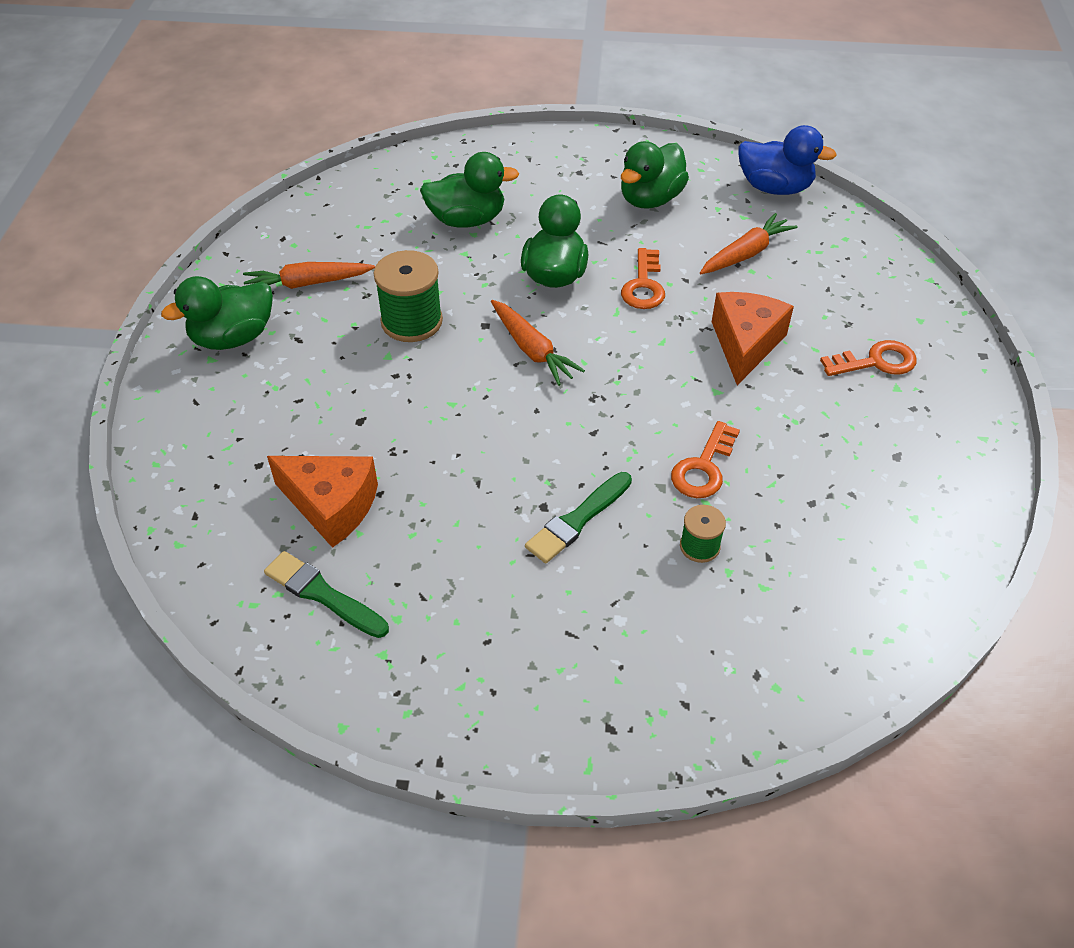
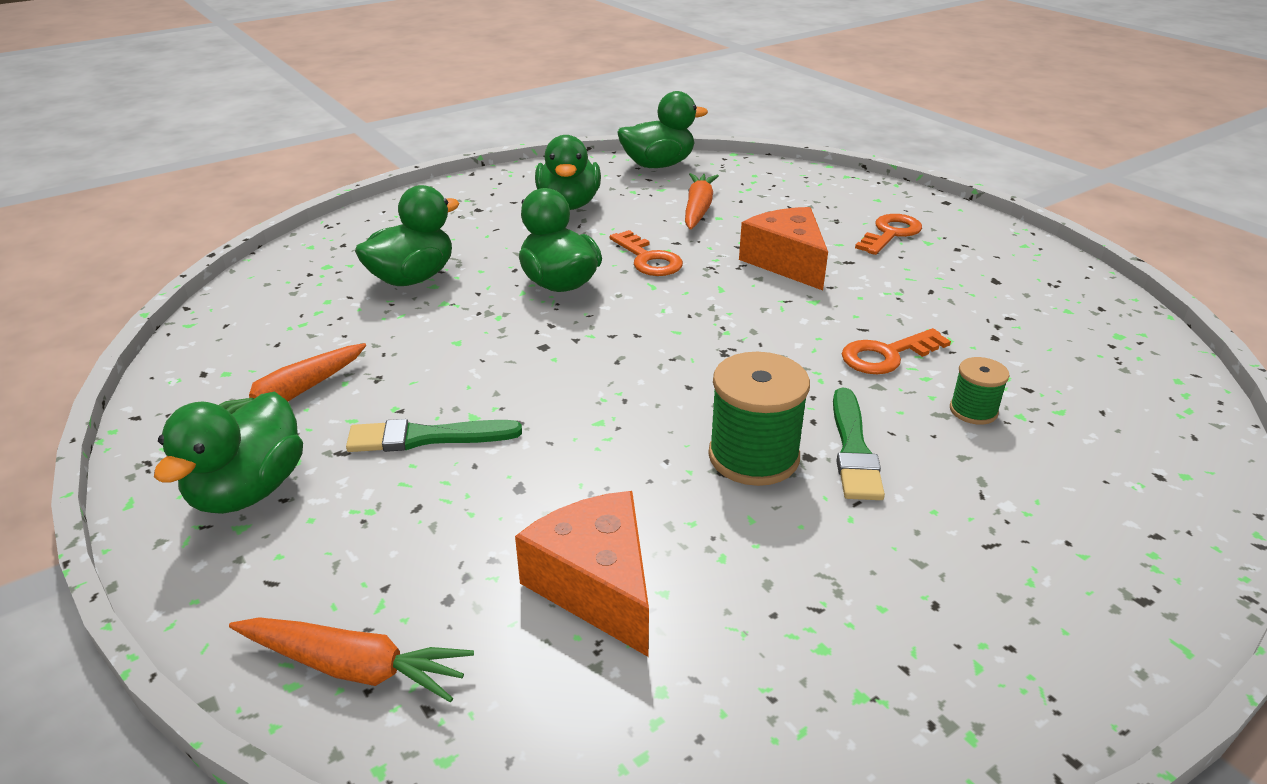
camera: 40 degrees left, 15 degrees down
(323, 594) = (710, 683): green brush -> green brush (426, 437)
(331, 506) = (596, 585): orange cheese -> orange cheese turned 105 degrees counterclockwise
(411, 321) = (461, 377): green spool -> green spool (753, 456)
(532, 350) = (617, 344): orange carrot -> orange carrot (354, 667)
(703, 467) = (887, 355): orange key -> orange key turned 75 degrees clockwise
(774, 188) = (658, 165): blue duck -> green duck

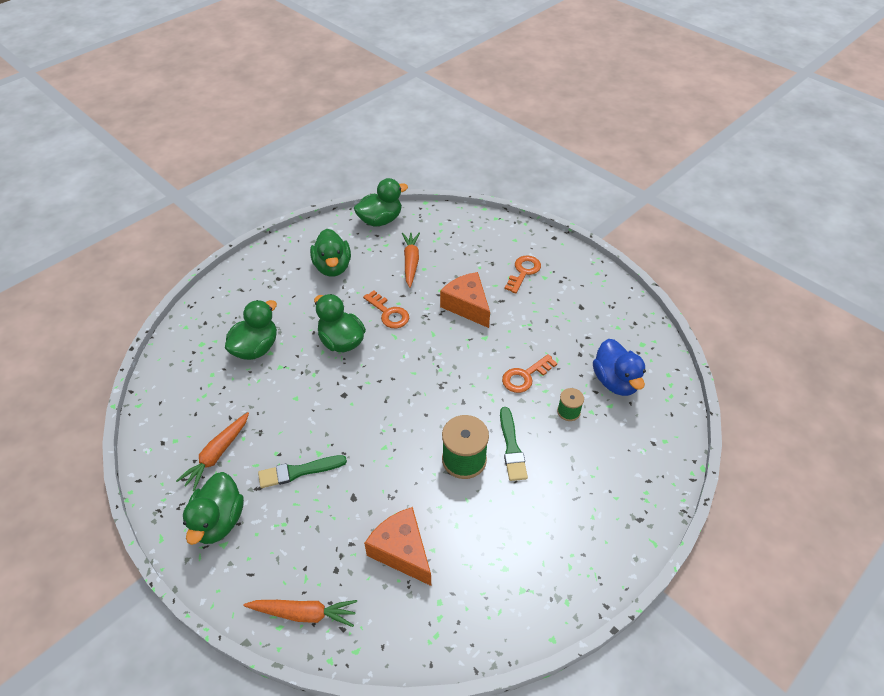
camera: 10 degrees left, 15 degrees up
(1068, 379) = (615, 381): none -> blue duck

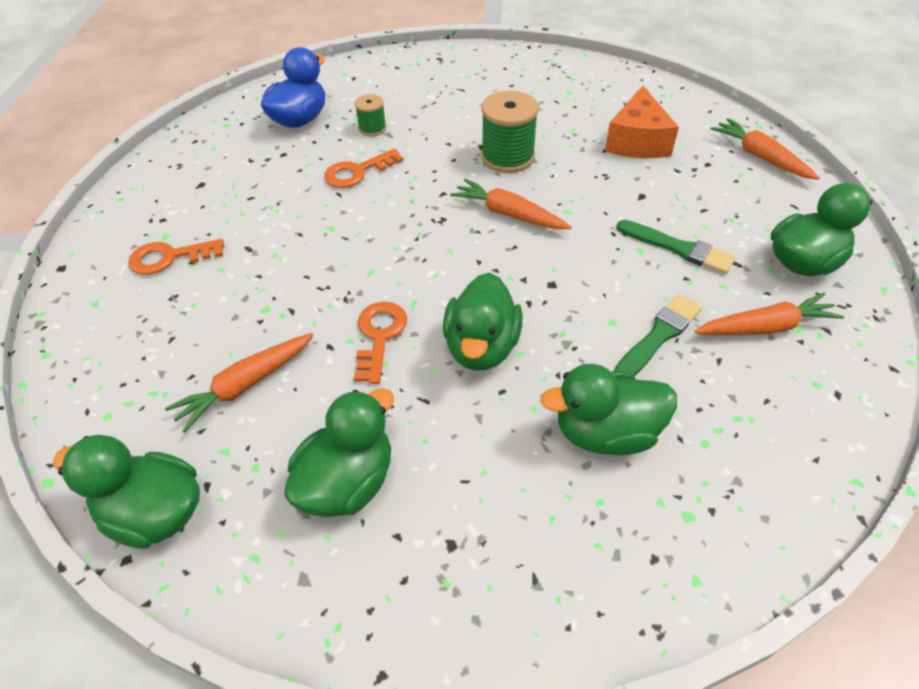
camera: 130 degrees left, 0 degrees up
(412, 418) = (509, 214): none -> orange carrot
(467, 306) = (288, 271): orange cheese -> none
(511, 447) = (456, 139): green brush -> green brush (658, 336)
(525, 376) = (357, 172): orange key -> orange key turned 135 degrees clockwise

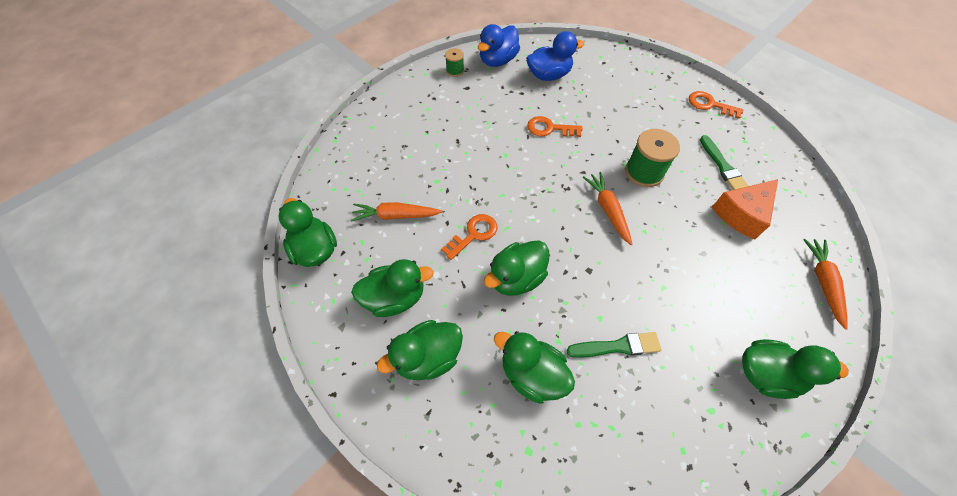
camera: 40 degrees right, 10 degrees up
(169, 257) = (420, 122): orange key -> orange key (709, 105)
(215, 135) = (498, 60): none -> blue duck
(372, 128) = (583, 104): green spool -> green spool (455, 71)
(467, 516) = (428, 357): none -> green duck
(678, 248) = (689, 303): green brush -> green brush (723, 166)
(765, 327) = (690, 392): orange carrot -> none

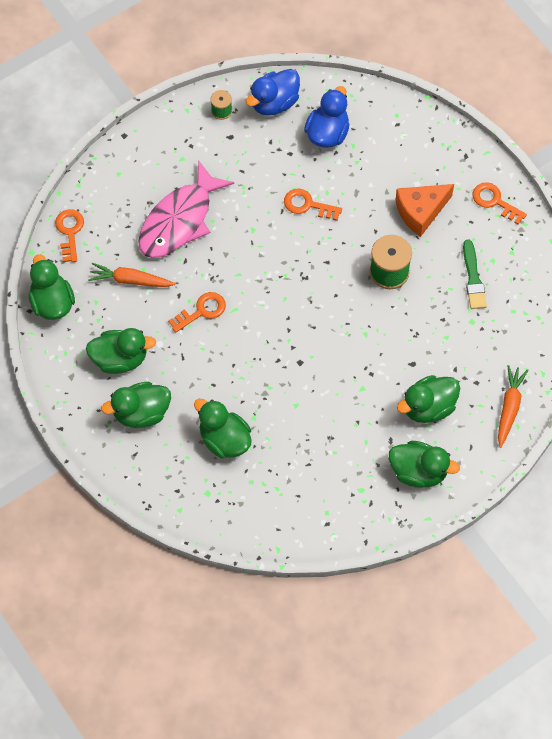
camera: 10 degrees right, 5 degrees up
(329, 180) = (70, 232): none -> orange key
(435, 156) = (179, 220): none -> pink fish
(516, 278) = (231, 359): green duck -> green duck (428, 407)
(549, 75) = (327, 133): blue duck -> blue duck turned 60 degrees counterclockwise
(607, 210) = (337, 307): orange carrot -> none
(617, 346) = (302, 430): green brush -> none
(742, 214) = (467, 332): orange cheese -> orange cheese (420, 212)

